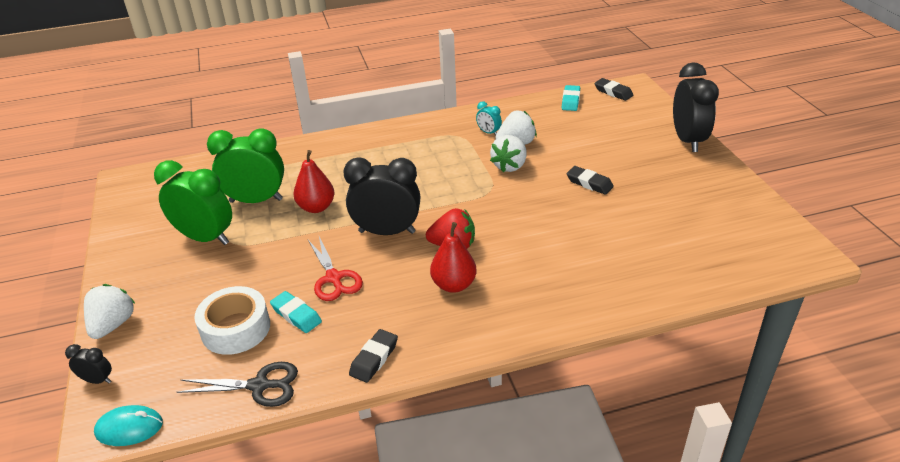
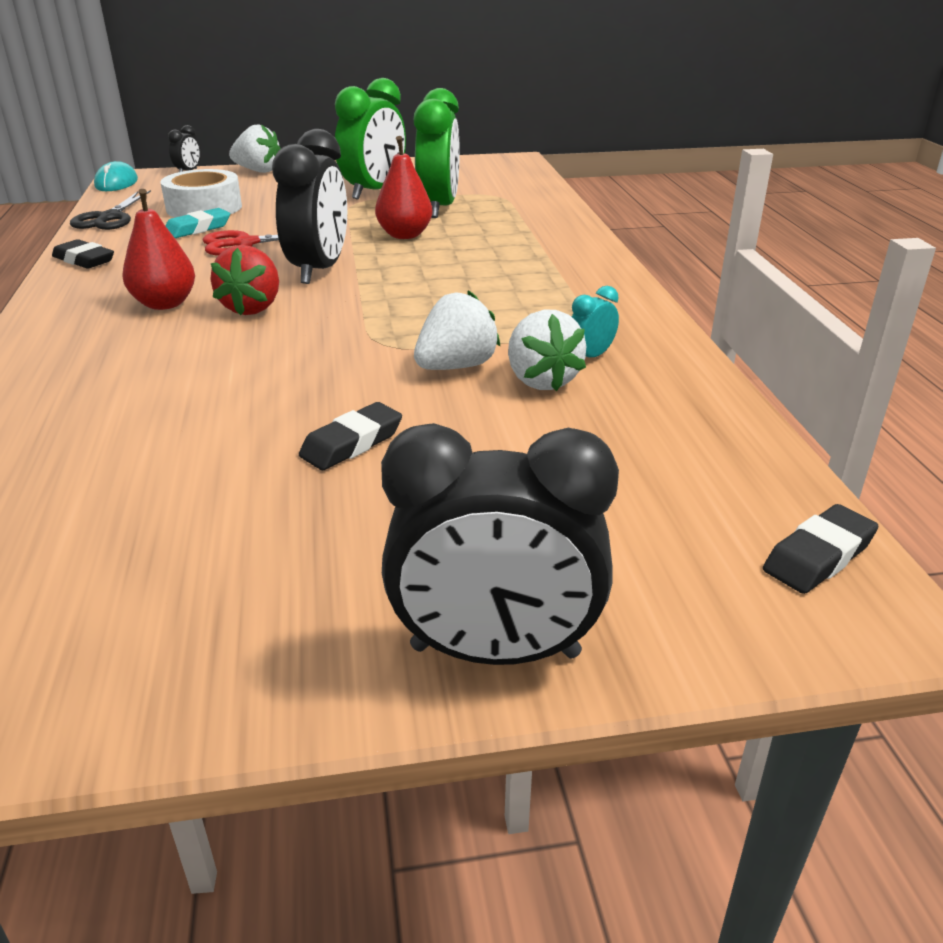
camera: 95 degrees right, 5 degrees down
(509, 166) = (456, 366): white strawberry -> white strawberry turned 105 degrees clockwise
(570, 101) = (748, 472): turquoise eraser -> none

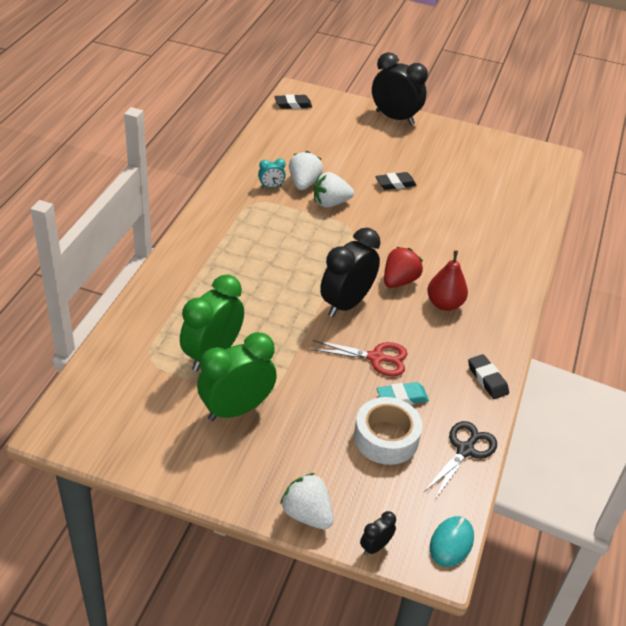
camera: 155 degrees left, 10 degrees up
(404, 235) = (267, 325): red pear -> none

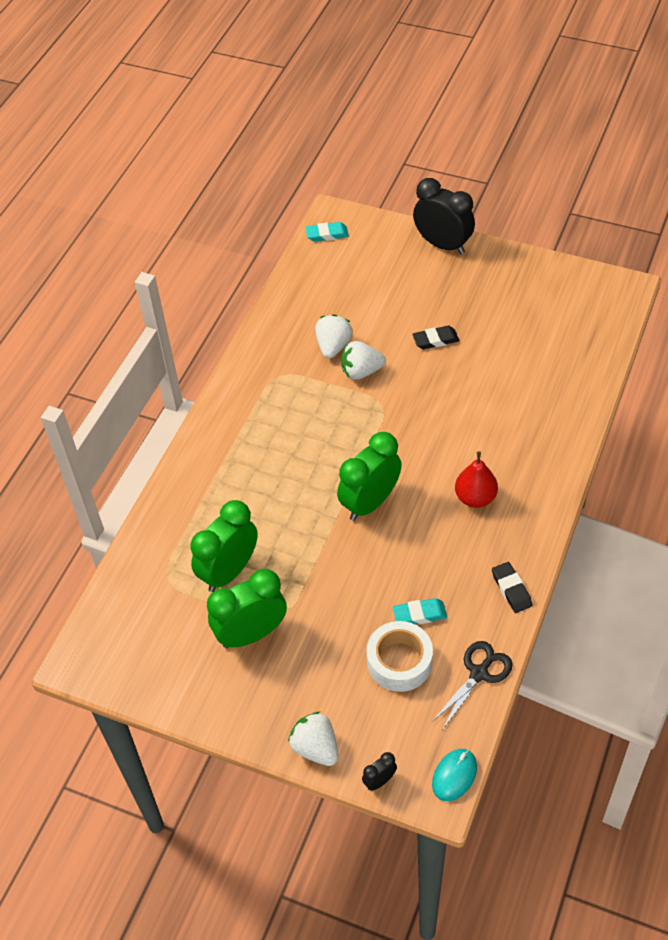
camera: 10 degrees right, 10 degrees up
(271, 186) = (297, 353): turquoise clock -> none
(293, 104) = (327, 234): black eraser -> turquoise eraser
(346, 304) = (370, 503): black clock -> green clock
(376, 358) = (396, 568): red scissors -> none
(399, 281) = (429, 470): red strawberry -> none

